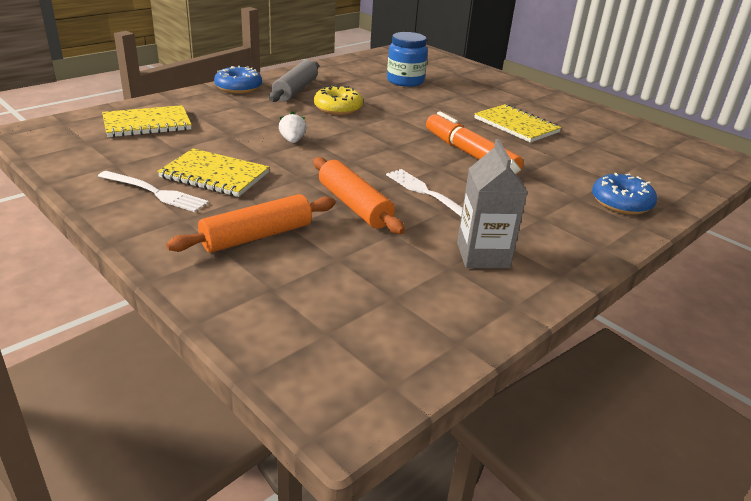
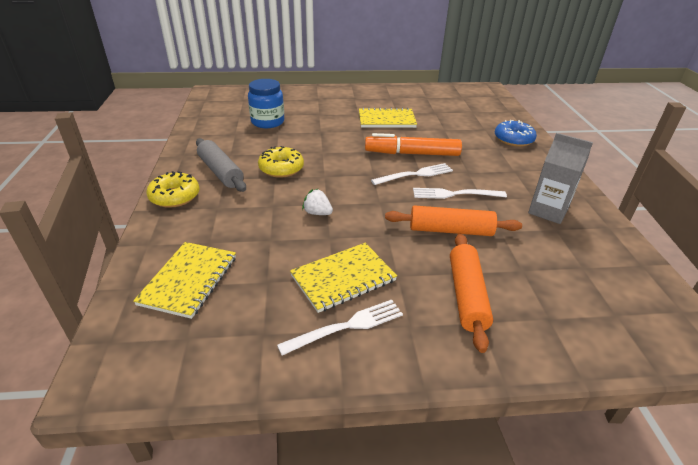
camera: 50 degrees left, 5 degrees up
(238, 88) = (175, 196): blue donut -> yellow donut
(431, 165) = (416, 174): none -> white fork

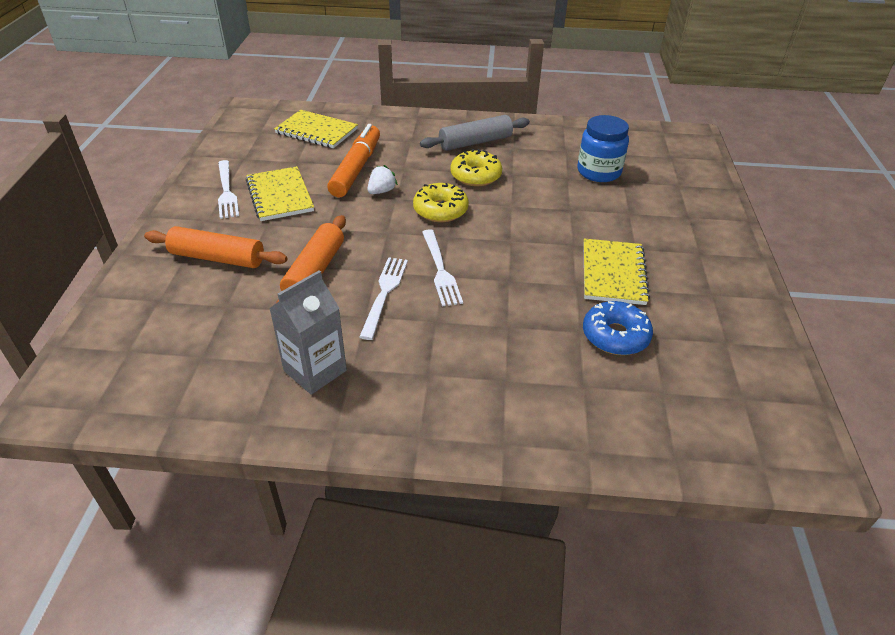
camera: 100 degrees right, 5 degrees up
(175, 196) = (435, 122): yellow donut -> yellow donut (440, 210)
(412, 153) = (498, 278): orange marker -> orange marker (356, 168)
(513, 139) = (537, 413): blue donut -> blue donut (615, 336)

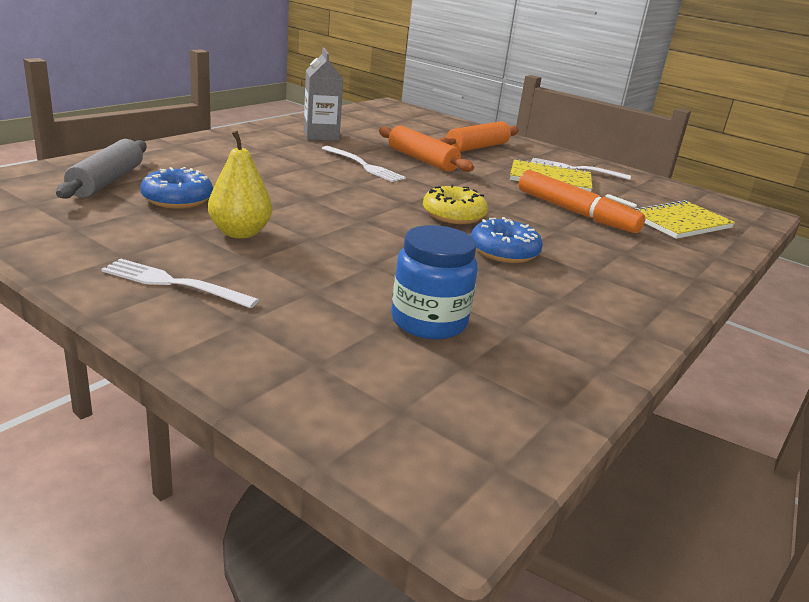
camera: 120 degrees right, 15 degrees down
(381, 191) = (518, 208): white strawberry -> none
(440, 270) = (362, 185): white fork -> white fork (173, 283)
(475, 142) = (592, 283): grey rolling pin -> grey rolling pin (106, 181)
(475, 176) = (504, 251): yellow donut -> blue donut
(613, 273) = (240, 233): yellow notebook -> yellow pear

